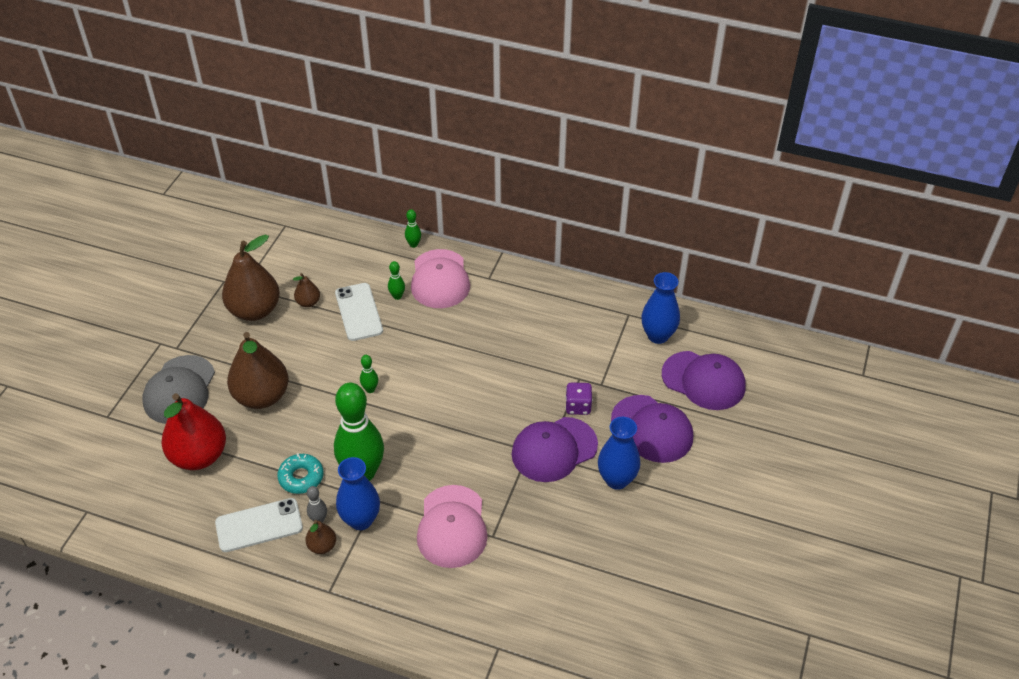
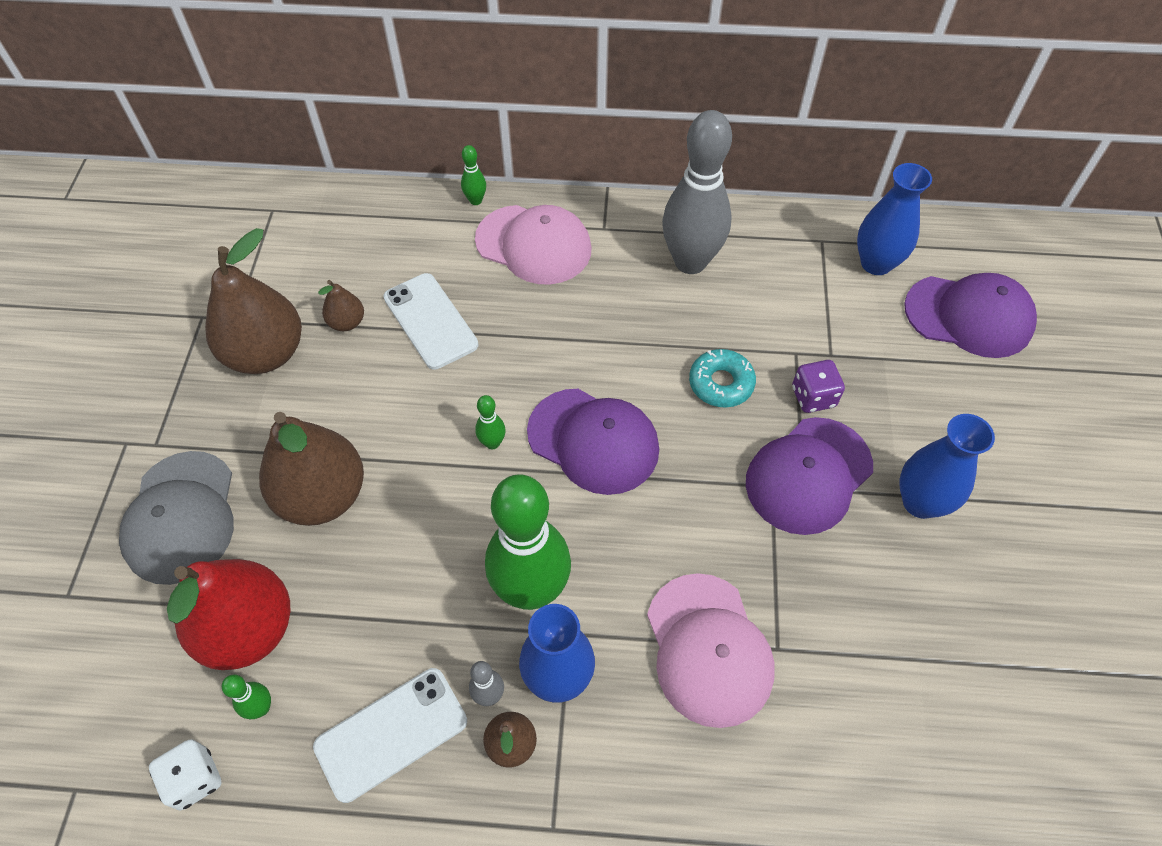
camera: 15 degrees left, 10 degrees up
(149, 521) = (195, 779): none -> white dice
(301, 477) = (434, 624): turquoise donut -> turquoise donut (721, 383)
(397, 296) = (480, 284): green bowling pin -> green bowling pin (261, 708)
(440, 279) = (534, 245): pink cap -> pink cap turned 45 degrees counterclockwise
(536, 310) = (690, 262): none -> grey bowling pin
(652, 429) = (933, 407): purple cap -> purple cap (593, 441)

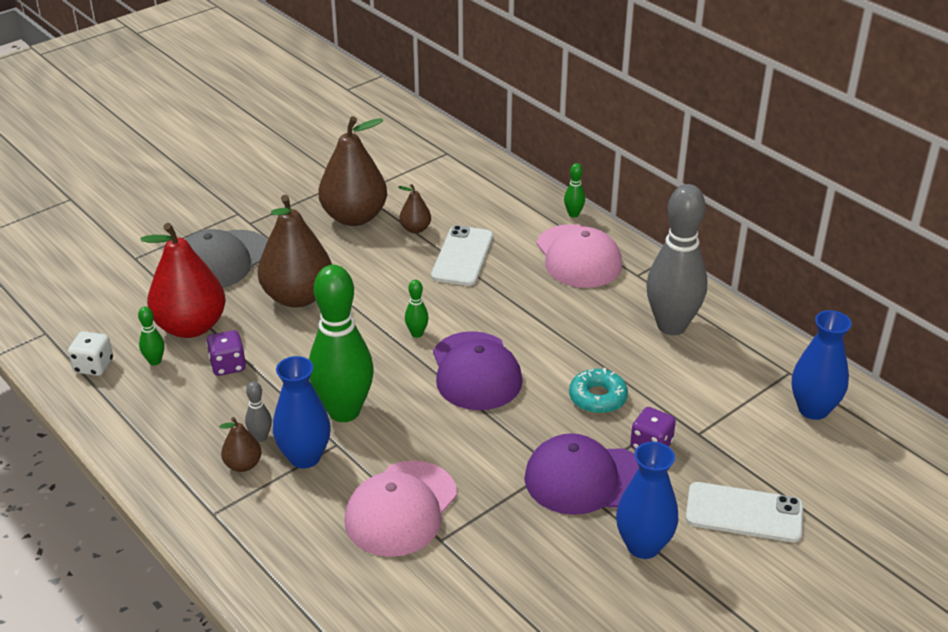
camera: 45 degrees right, 20 degrees down
(350, 641) = (228, 365): none -> purple dice
(391, 734) = (195, 416): white phone -> white phone (744, 513)
(969, 316) = (843, 482): purple cap -> none

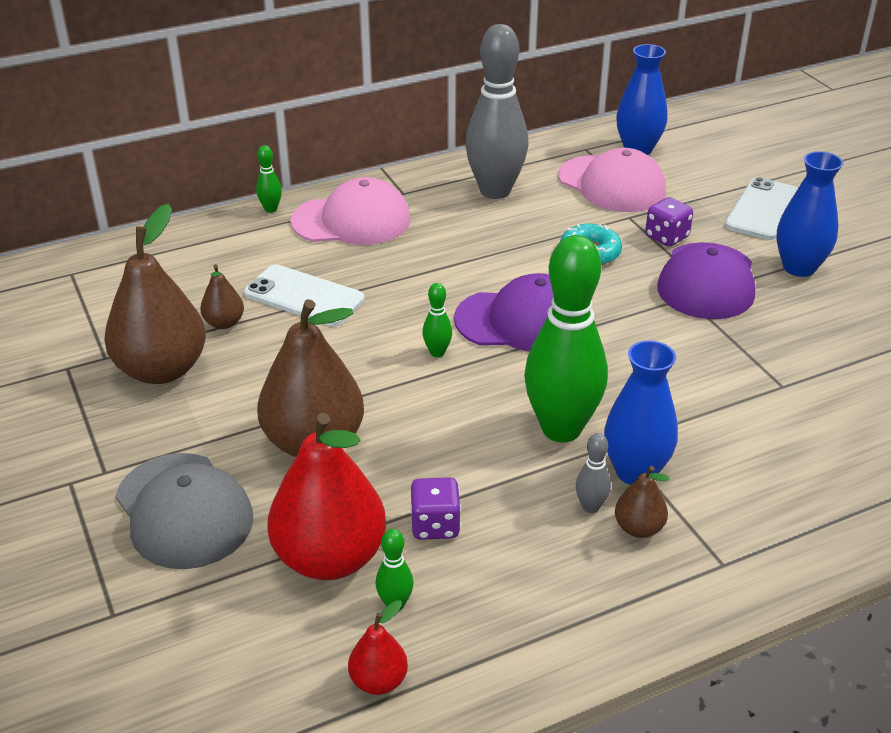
camera: 75 degrees left, 0 degrees up
(94, 366) = (378, 681): white dice -> red pear
(401, 509) = (733, 407): pink cap -> pink cap (611, 184)

